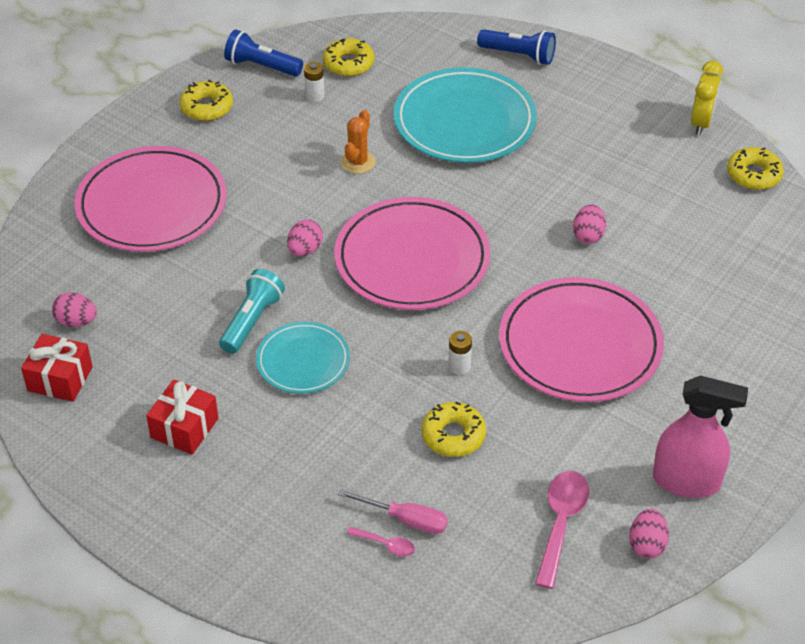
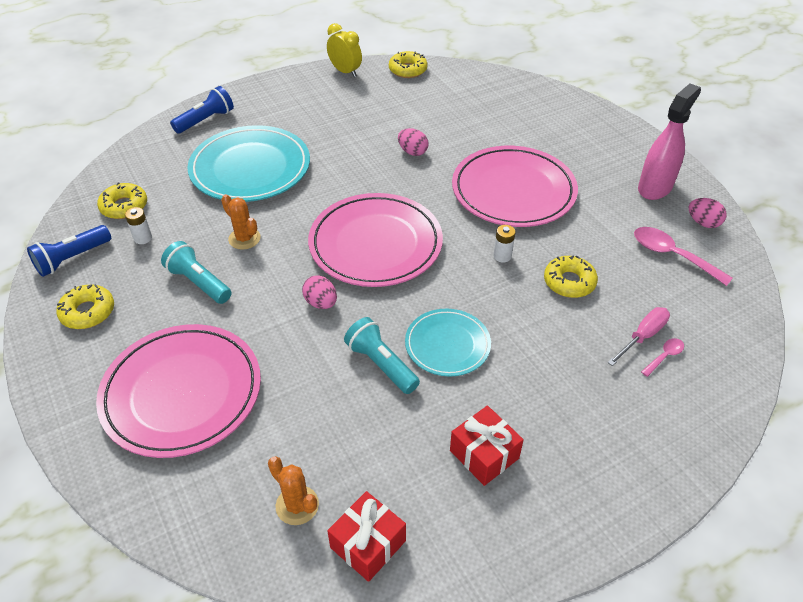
camera: 65 degrees left, 0 degrees up
(76, 321) = (297, 505): pink egg -> orange cactus
(281, 158) = (199, 282): none -> turquoise flashlight

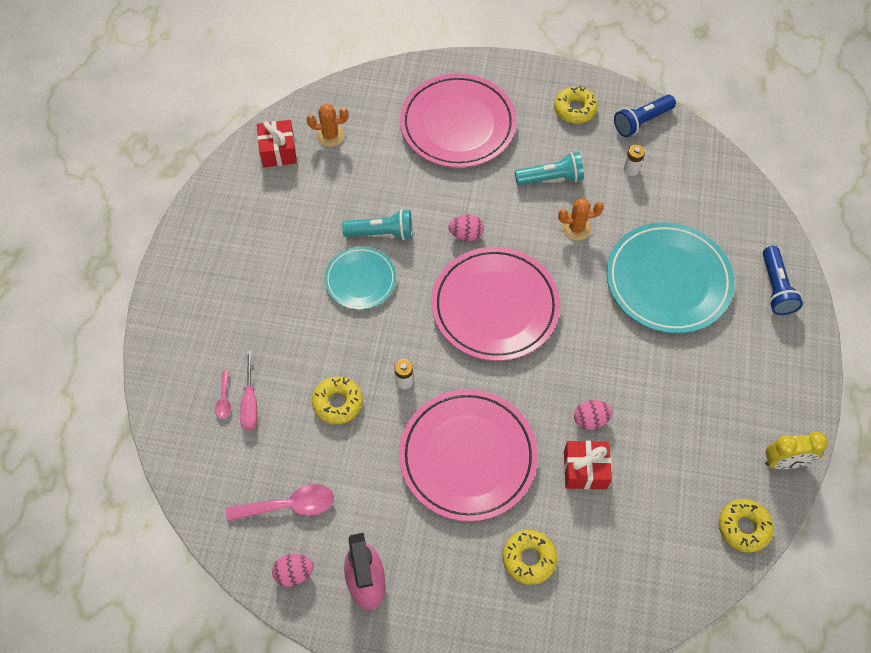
camera: 130 degrees right, 15 degrees up
(72, 259) = (641, 121): blue flashlight -> blue flashlight turned 120 degrees counterclockwise
(124, 206) = (683, 175): yellow donut -> yellow donut (529, 559)
(484, 454) = (270, 238): red gift -> red gift (585, 470)

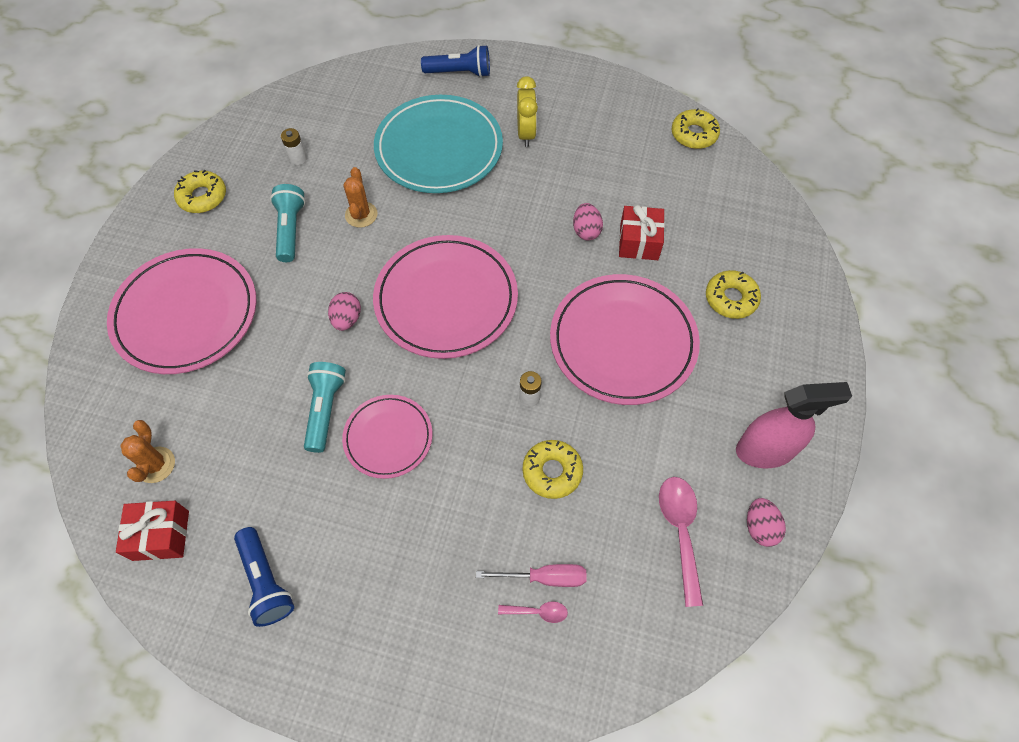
camera: 85 degrees left, 0 degrees up
(360, 280) = (388, 438): turquoise plate -> pink plate
(641, 121) = (239, 141): blue flashlight -> blue flashlight (266, 581)
(784, 462) = (633, 97): yellow clock -> yellow clock (526, 134)

